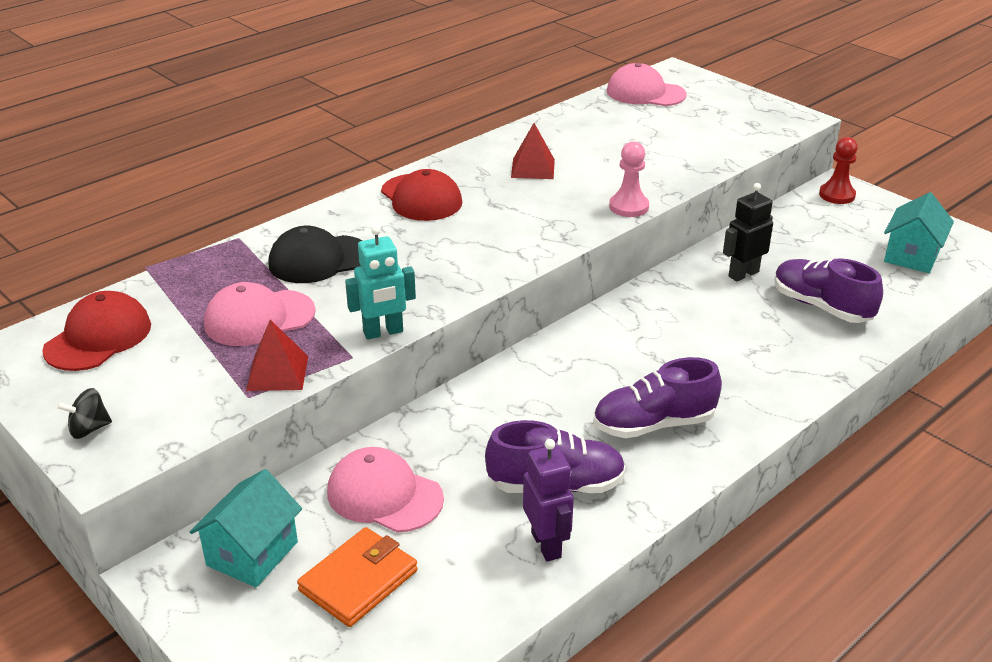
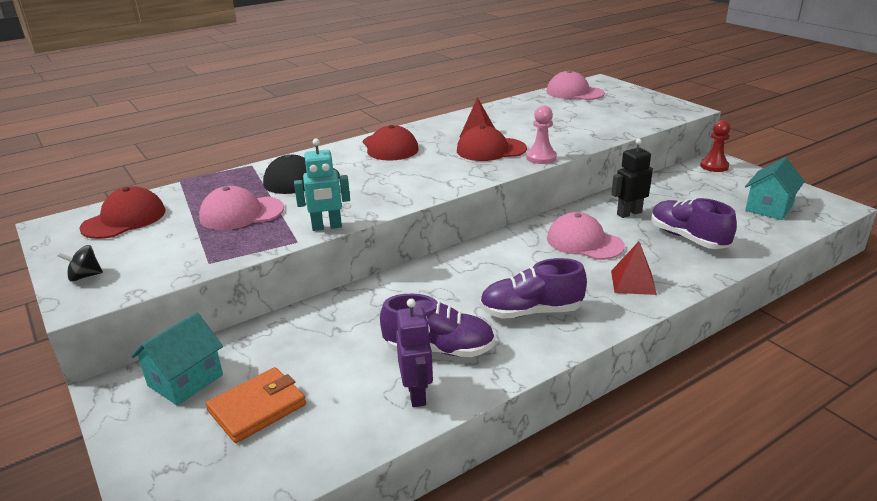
camera: 10 degrees right, 5 degrees down
(277, 373) = (237, 248): red pyramid -> red pyramid (633, 282)
(384, 495) = (302, 347): pink cap -> pink cap (584, 242)
(559, 197) = (491, 150): none -> red cap

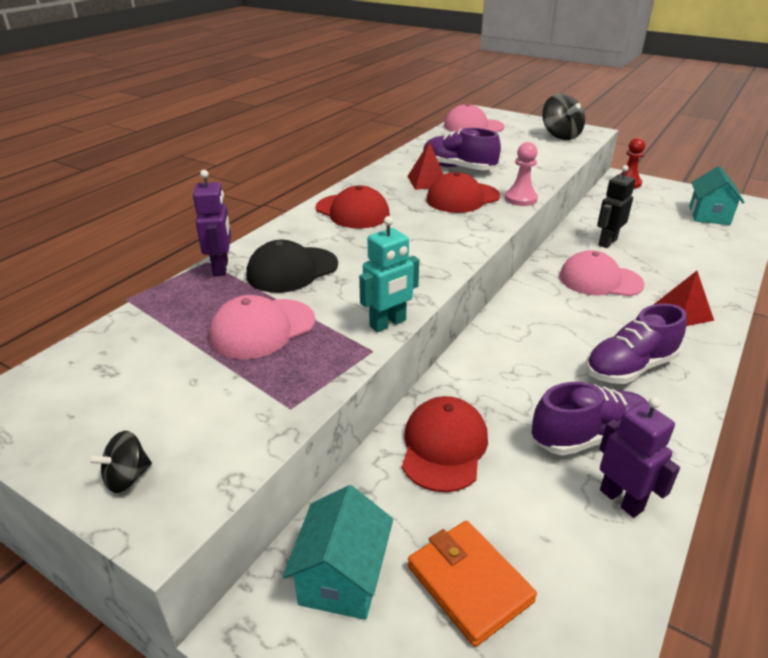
camera: 25 degrees left, 5 degrees up
(124, 219) = (101, 373): red cap -> red cap (444, 447)
(256, 170) = (221, 268): none -> purple robot
(257, 408) = (469, 583): orange wallet -> orange wallet turned 60 degrees counterclockwise
(650, 110) = (560, 135): none -> black spinning top
(687, 238) = (679, 257): purple shoe -> purple shoe (458, 168)

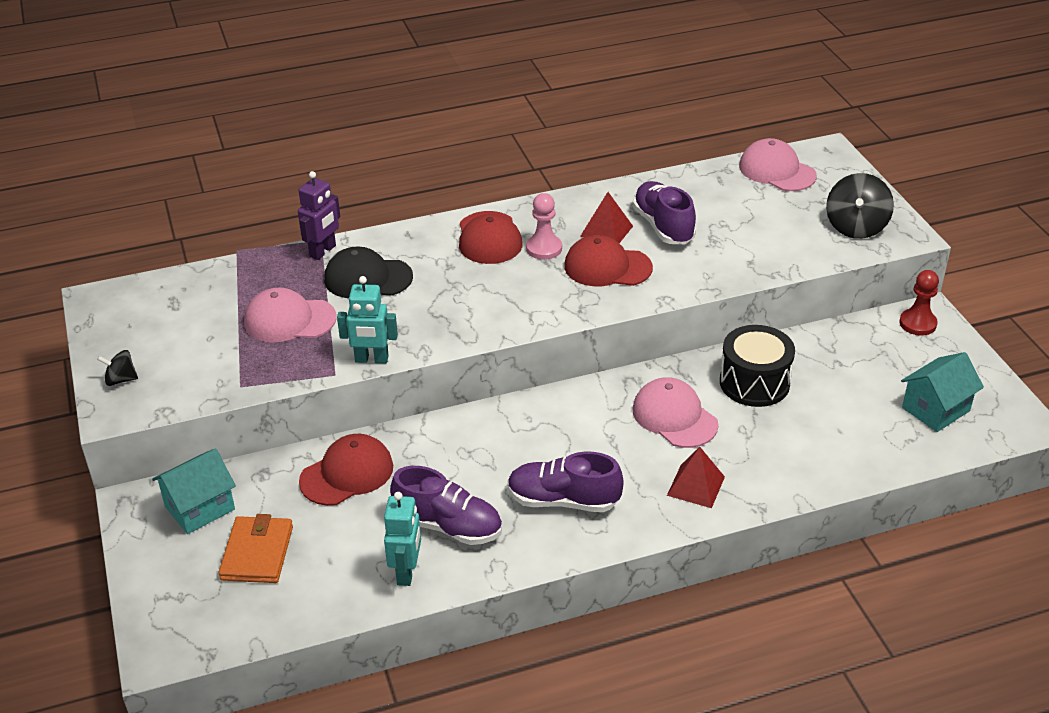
camera: 40 degrees right, 5 degrees up
(520, 199) = (660, 293): pink pawn -> pink pawn (544, 248)
(607, 242) = (754, 383): black robot -> black drum
(621, 500) = (407, 572): purple robot -> turquoise robot

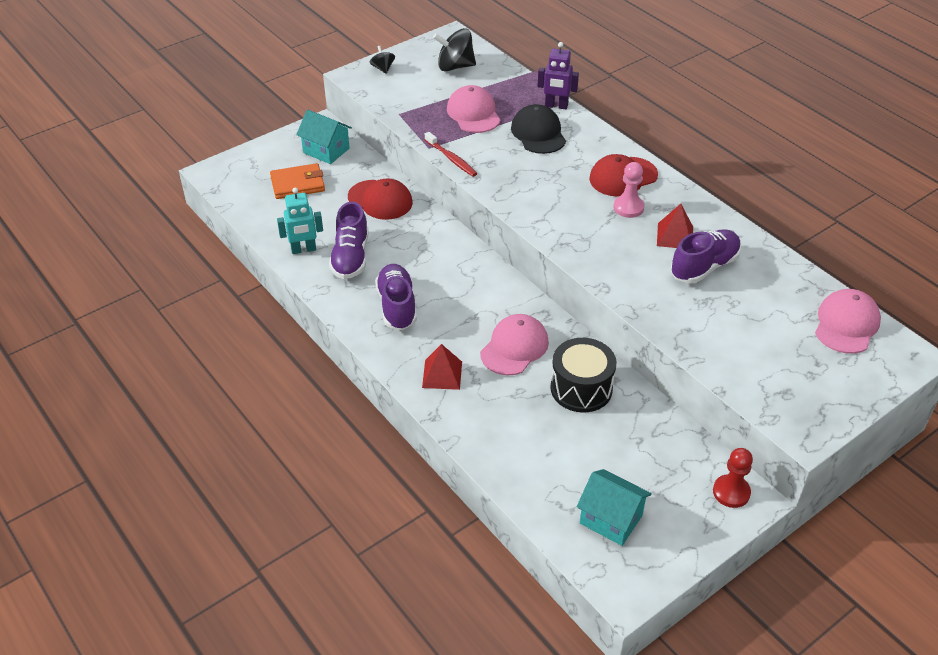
camera: 70 degrees right, 5 degrees up
(371, 359) = (451, 159): turquoise robot -> red toothbrush
(607, 267) = (626, 246): red cap -> none
(856, 227) = (792, 393): black spinning top -> black spinning top (455, 66)

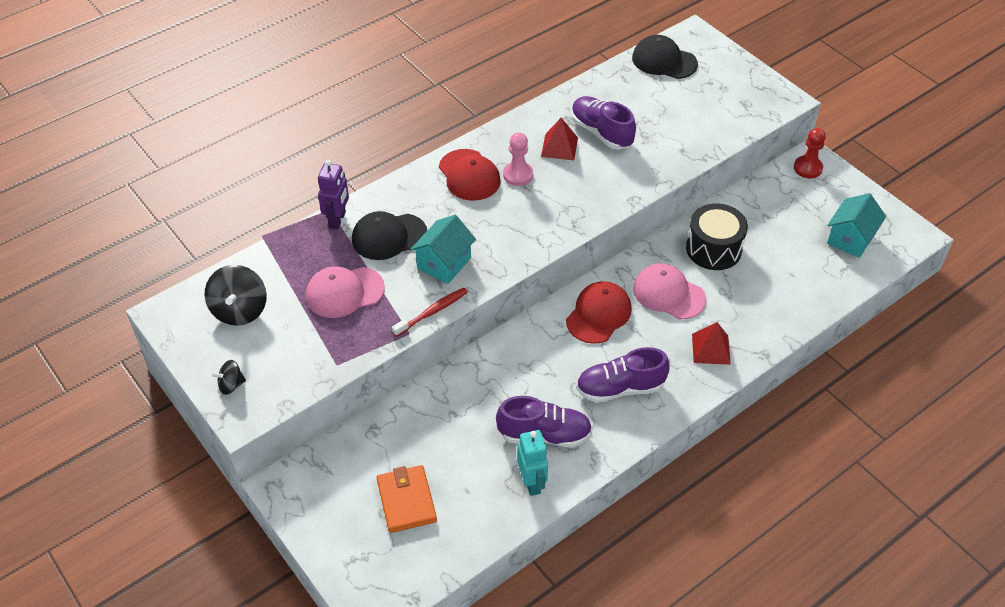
camera: 90 degrees left, 5 degrees up
(326, 150) = (338, 475): turquoise house -> turquoise house (444, 263)
(380, 200) = (442, 411): red cap -> red cap (598, 314)
(846, 324) = (664, 61): pink cap -> black cap

